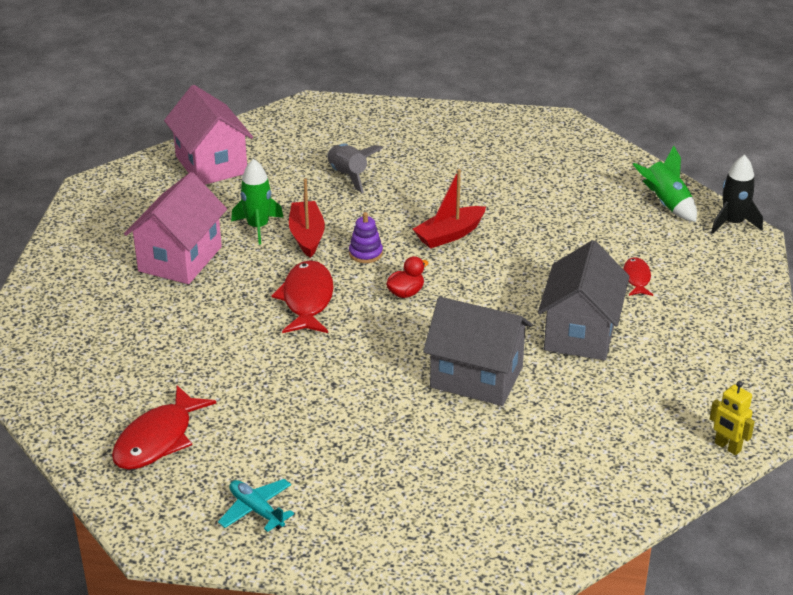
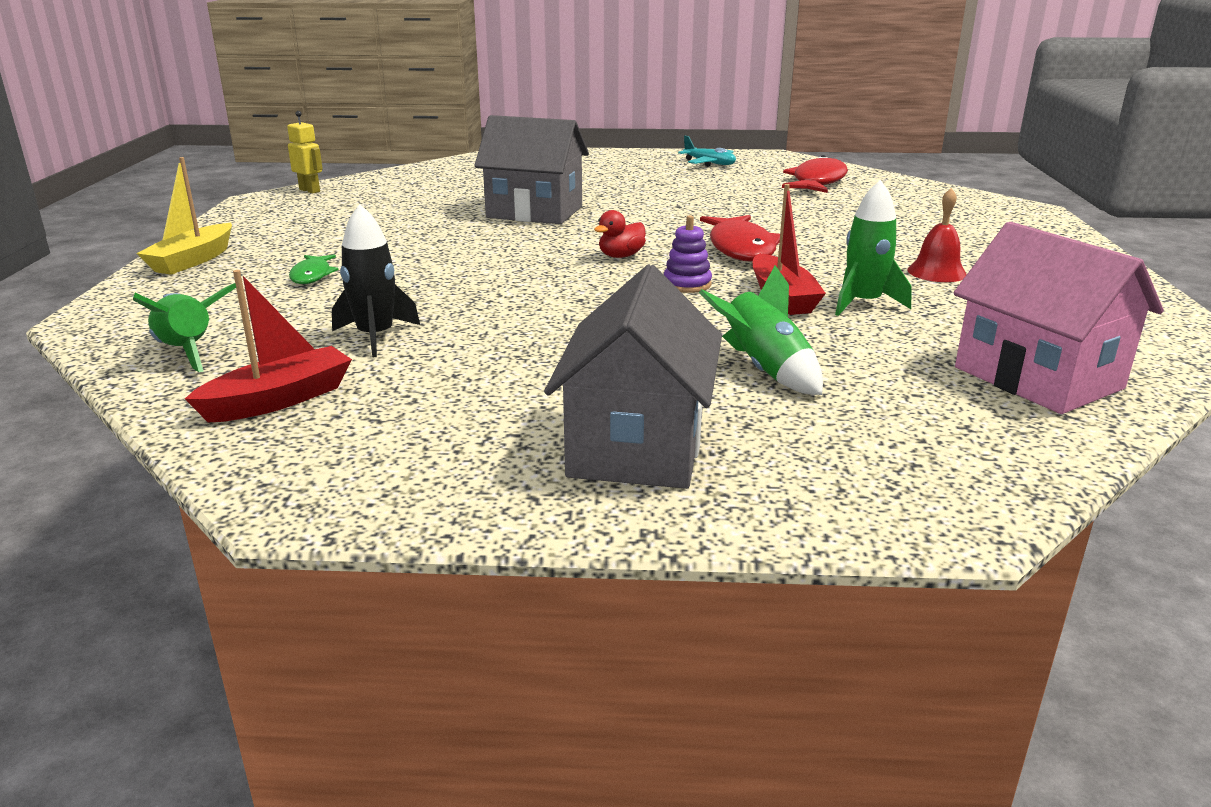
camera: 175 degrees right, 10 degrees down
(180, 259) = (936, 272): pink house -> red bell
(348, 176) = (764, 370): grey rocket -> green rocket
(449, 235) = (568, 305): red boat -> red boat (279, 400)
(580, 333) = (412, 237): grey house -> grey house (637, 446)
(636, 278) = (312, 275): red fish -> green fish
(732, 223) = (100, 333): black rocket -> black rocket (376, 336)
(741, 304) = (193, 260): none -> yellow boat

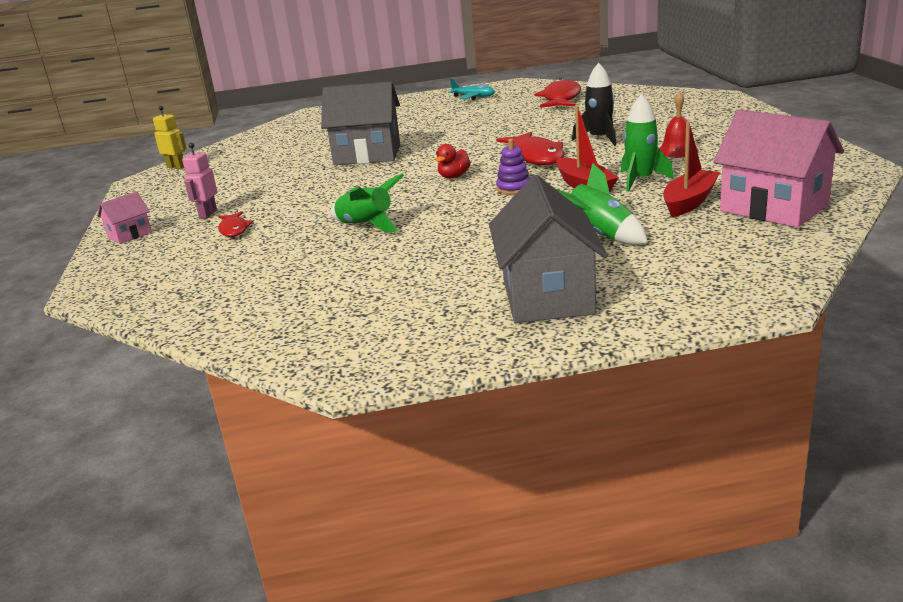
camera: 10 degrees left, 0 degrees up
(187, 352) = (187, 298): green rocket -> green rocket (366, 226)
(193, 260) = (129, 235): yellow boat -> pink house
(279, 400) = (283, 315): red boat -> red boat (689, 202)
(298, 251) = (208, 214): none -> pink robot
(312, 275) = (234, 229): green fish -> red fish
(376, 336) = (318, 262): black rocket -> black rocket (599, 139)

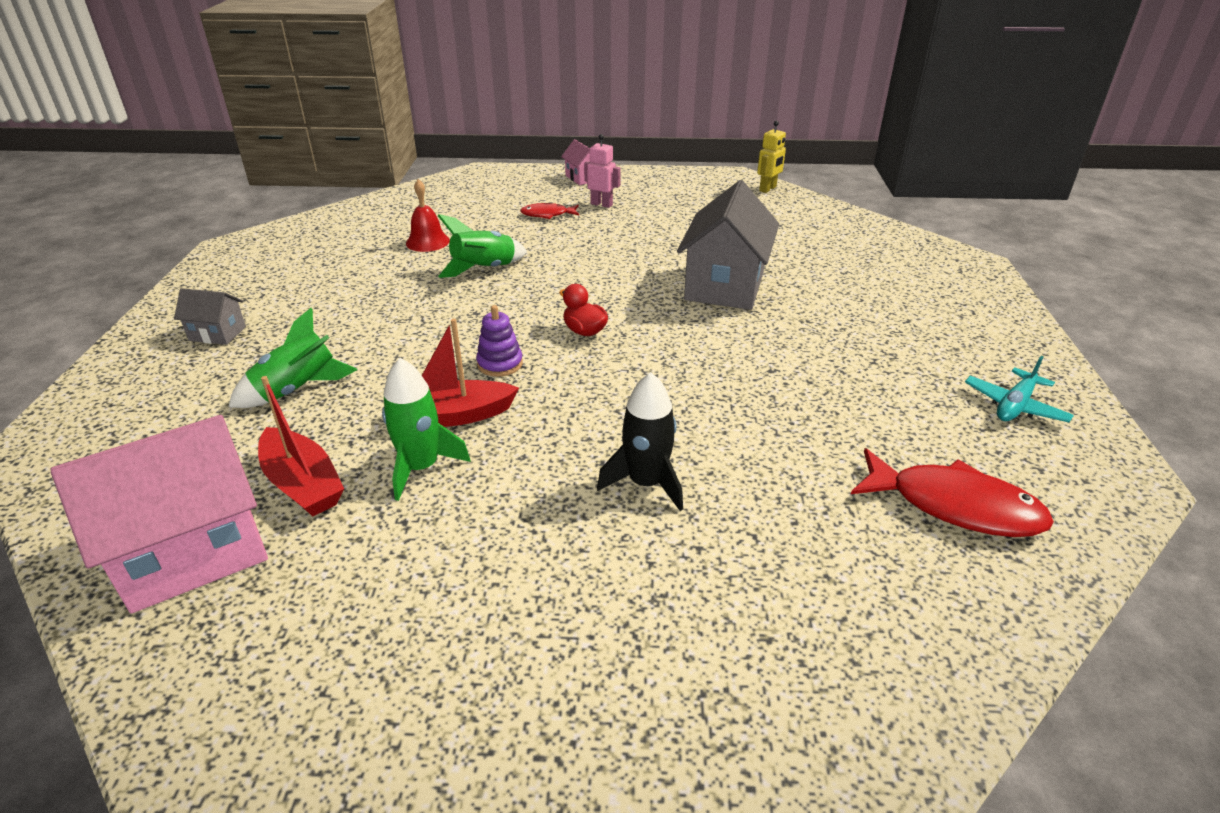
camera: 100 degrees right, 10 degrees up
(535, 156) = (608, 403): red fish -> none
(547, 296) = (217, 333): grey house -> grey house, size x0.48
(677, 151) = (509, 549): red bell -> red bell (427, 242)

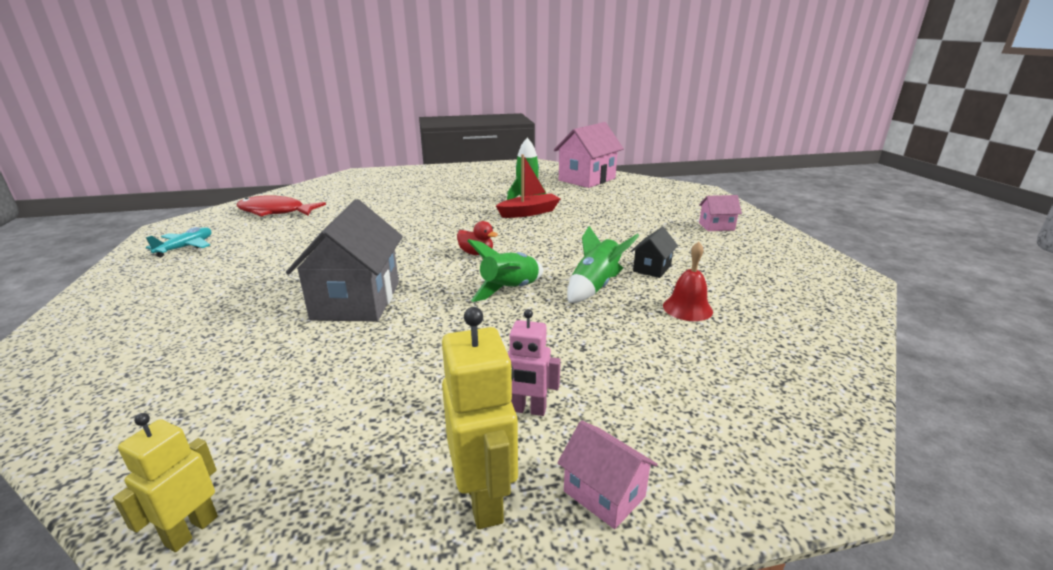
camera: 165 degrees right, 10 degrees down
(217, 333) = (716, 226): grey house -> pink house
(297, 390) = (622, 212): green rocket -> green rocket (510, 290)
(303, 484) = (571, 192): red boat -> none
(402, 282) = (652, 268): none -> black house
(500, 364) = (522, 232): purple stacking toy -> none
(547, 214) = (593, 372): red fish -> none
(637, 182) = (484, 499): none -> yellow robot
(646, 483) = (421, 204): black rocket -> none

